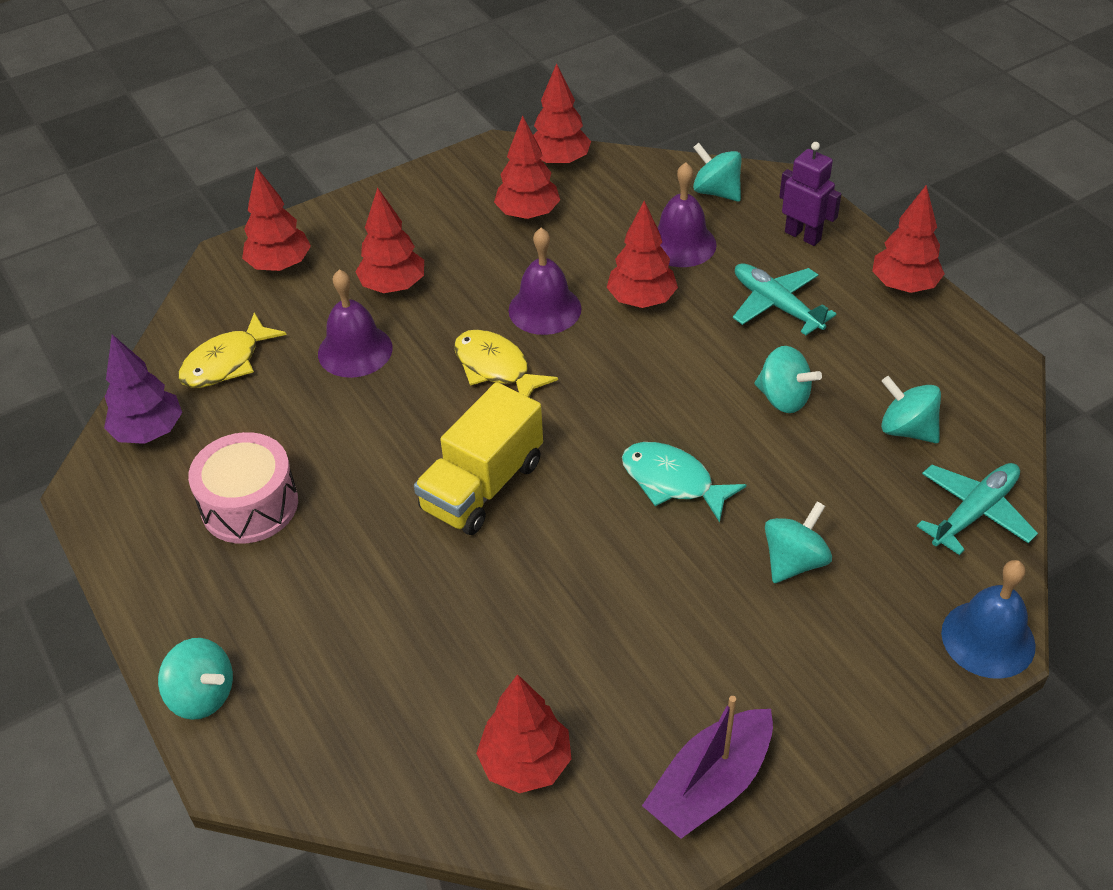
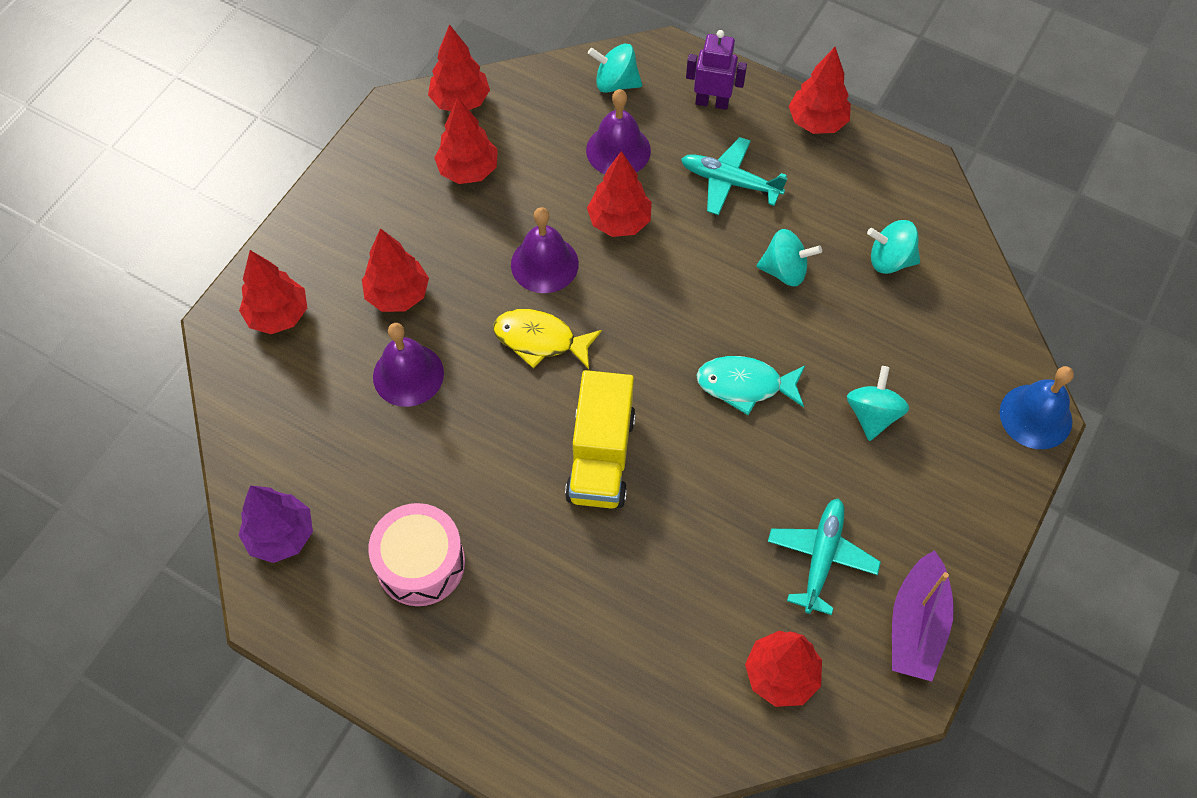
camera: 30 degrees left, 15 degrees up
(202, 695) = (502, 746): turquoise spinning top -> none
(226, 362) = (301, 436): yellow fish -> none
(974, 513) = (974, 314): turquoise plane -> turquoise plane (821, 558)

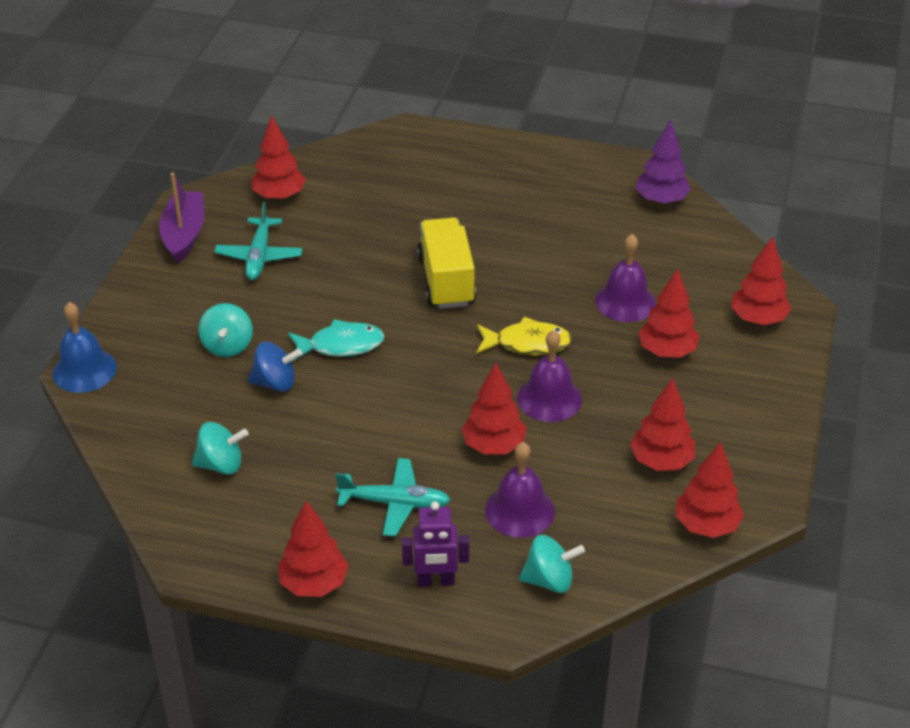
camera: 165 degrees right, 20 degrees down
(420, 563) = (553, 204): pink drum -> none
(785, 271) = (323, 436): turquoise spinning top -> none
(824, 349) = (275, 383): none -> blue spinning top

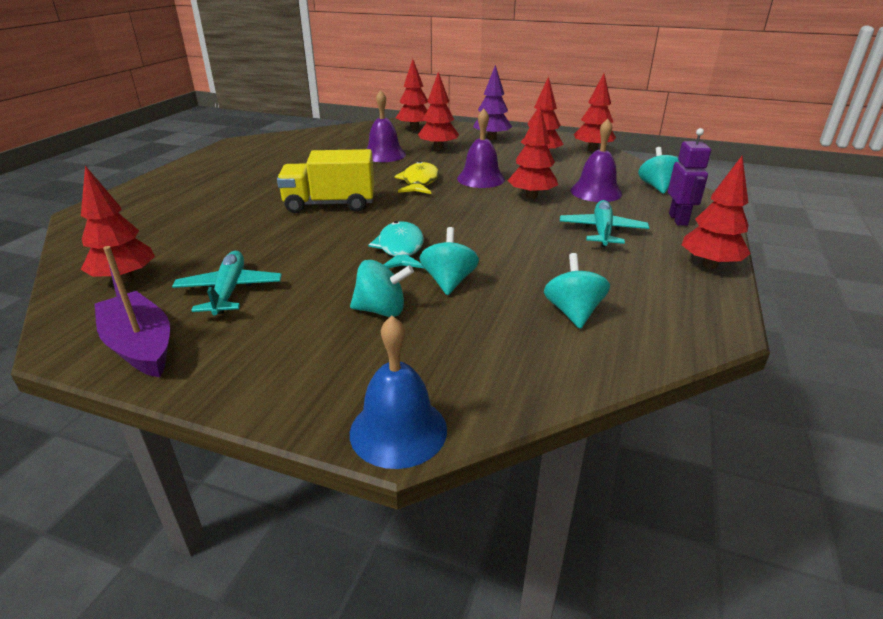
camera: 85 degrees left, 10 degrees down
(184, 234) = (140, 346): purple boat -> purple boat turned 45 degrees clockwise
(259, 256) = (229, 291): turquoise plane -> turquoise plane turned 105 degrees counterclockwise
(275, 383) = (449, 282): blue spinning top -> turquoise spinning top
(661, 200) = (281, 140): purple tree -> purple tree (491, 139)

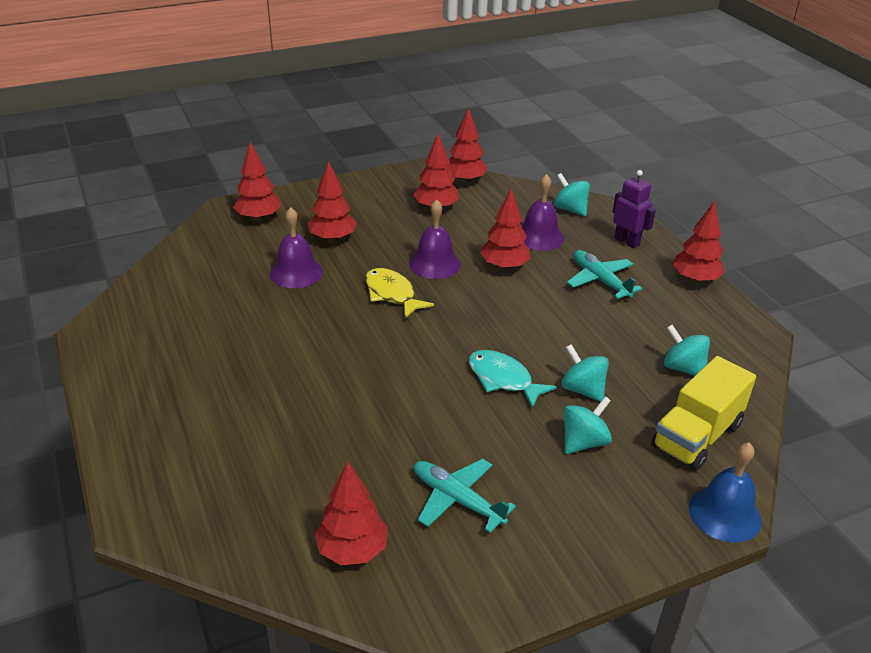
camera: 45 degrees left, 5 degrees up
(140, 346) = (490, 585): purple boat -> none
(330, 204) = (364, 365): yellow truck -> yellow truck (696, 436)
(491, 139) = (358, 201): purple tree -> none

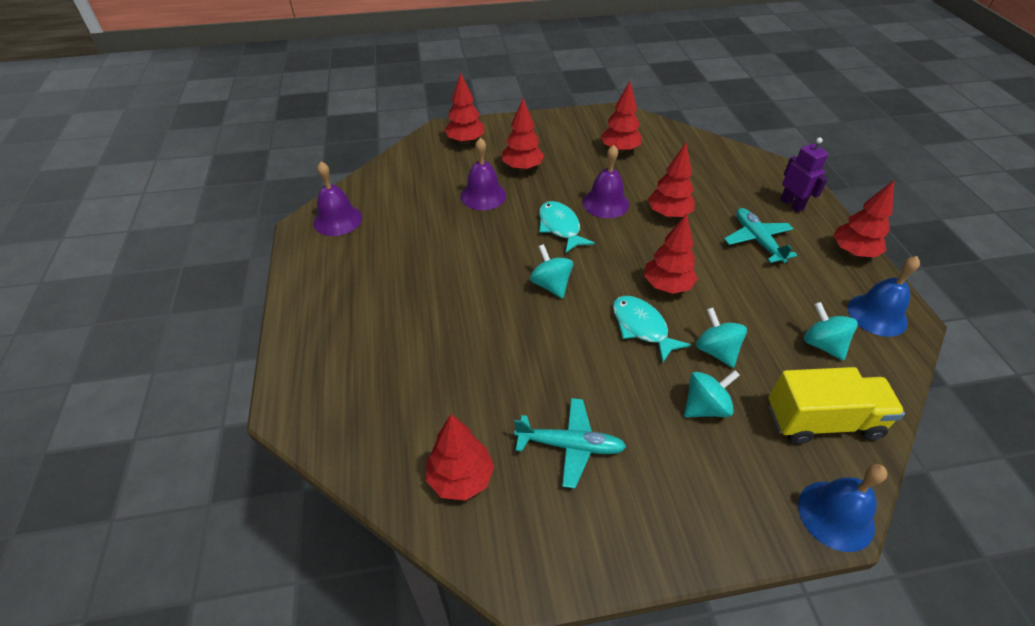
camera: 15 degrees right, 10 degrees up
(392, 294) = (560, 227): yellow fish -> turquoise fish
(457, 500) = (570, 445): turquoise plane -> turquoise plane turned 135 degrees clockwise
(465, 180) = (651, 127): red tree -> red tree (667, 286)
(539, 236) = (708, 189): purple bell -> purple bell (337, 220)
(570, 209) = (743, 166): turquoise spinning top -> turquoise spinning top (551, 285)
(696, 436) = (822, 421): yellow truck -> yellow truck turned 150 degrees counterclockwise
(728, 333) = (877, 314): none -> blue bell

